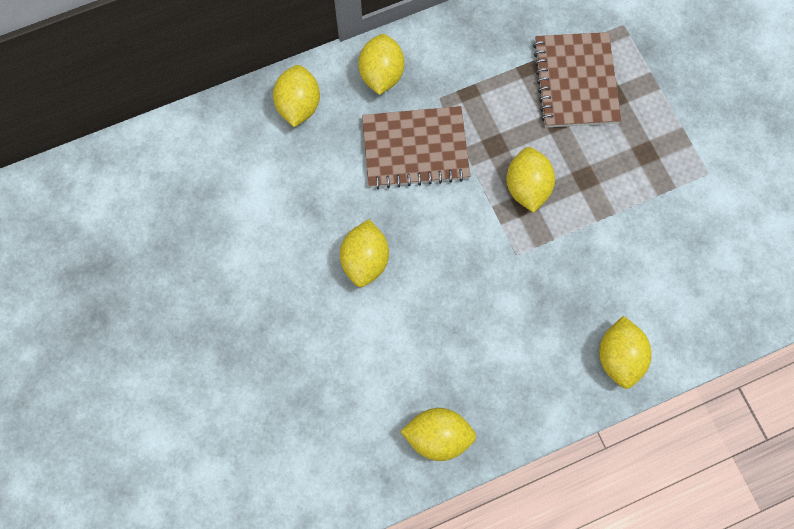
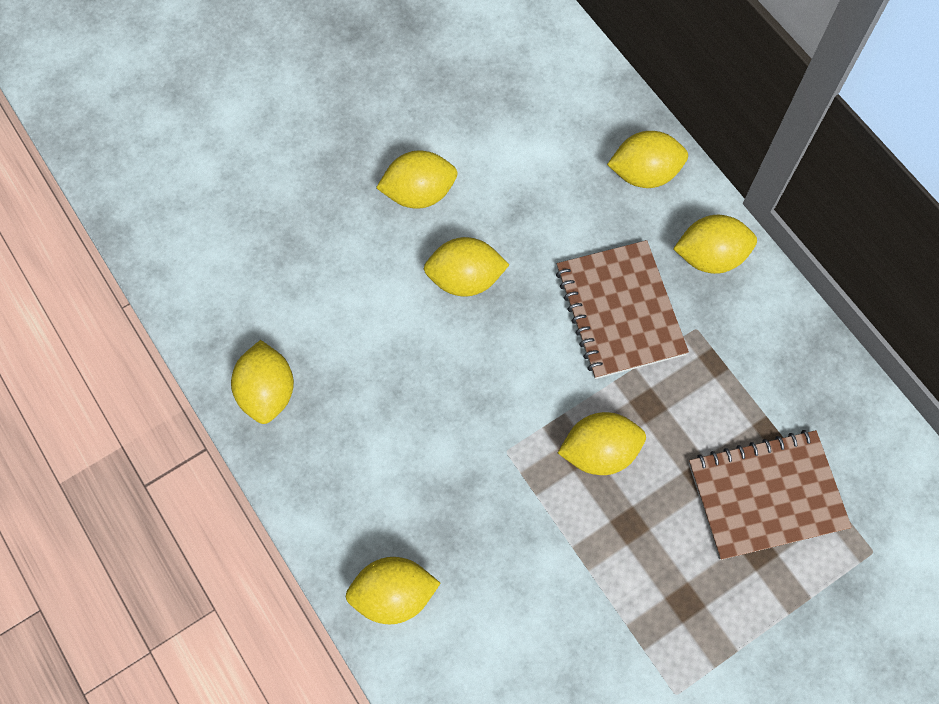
camera: 80 degrees right, 5 degrees down
(278, 284) = (419, 193): none -> yellow lemon

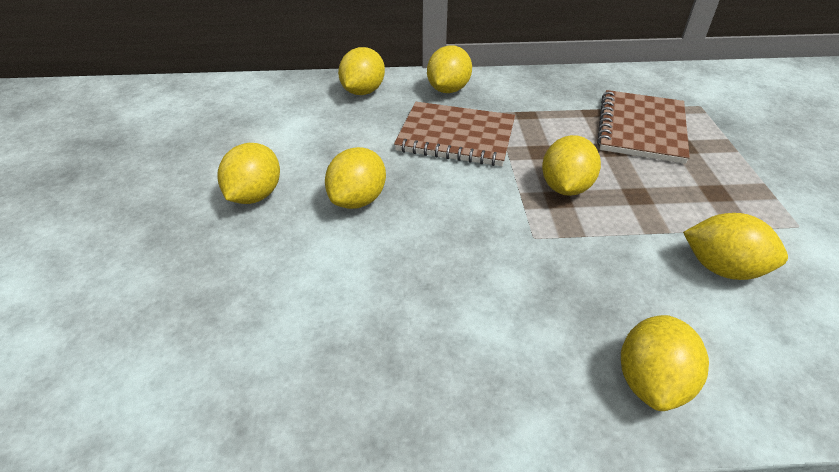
camera: 60 degrees left, 25 degrees down
(267, 392) = (345, 397): yellow lemon -> yellow lemon (722, 268)

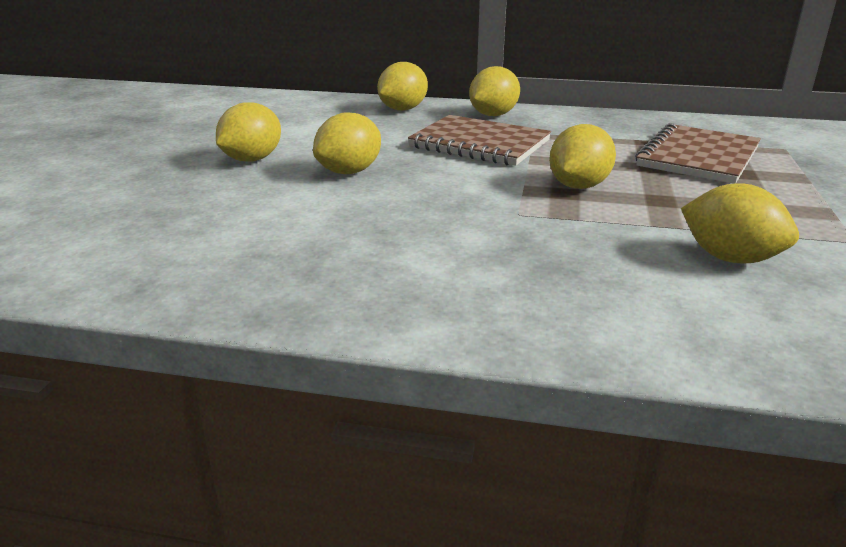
camera: 15 degrees right, 15 degrees down
(651, 381) = (585, 321): yellow lemon -> none

